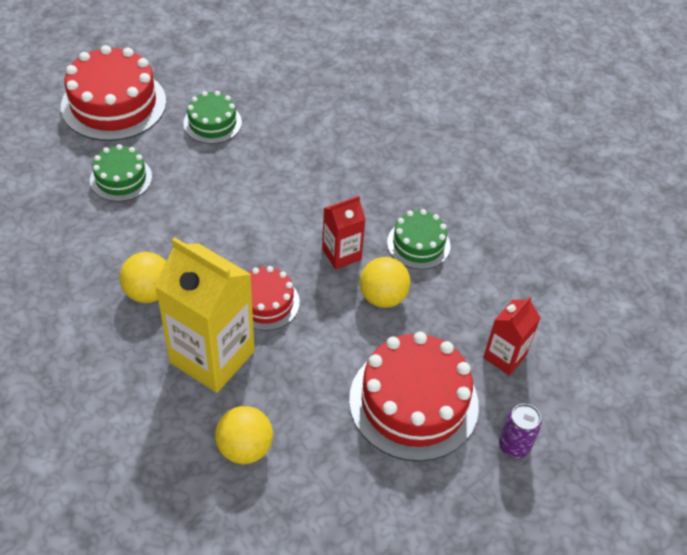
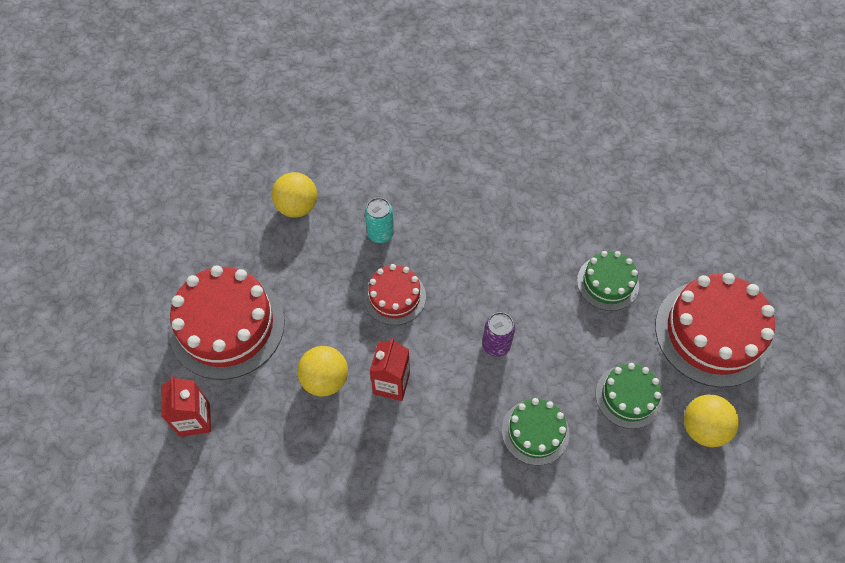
camera: 135 degrees right, 10 degrees up
(148, 292) = (470, 231): yellow ball -> yellow ball (703, 428)
(212, 357) = (380, 233): yellow carton -> turquoise can
(418, 244) = (348, 453): green cake -> green cake (535, 432)
(514, 445) = (134, 360): purple can -> purple can (496, 345)

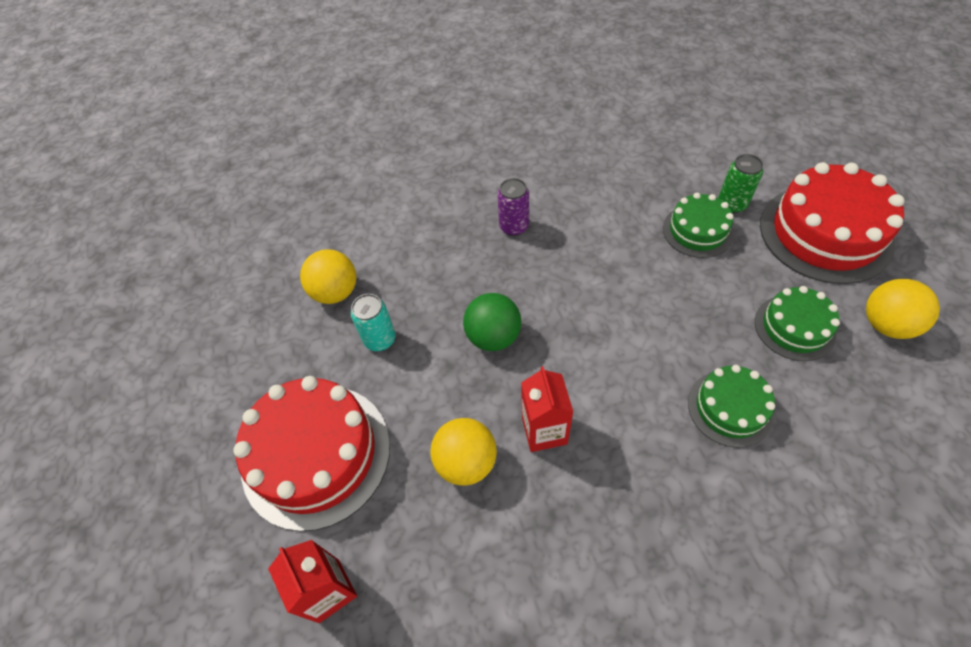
camera: 20 degrees left, 5 degrees down
(380, 233) = (441, 281): turquoise can -> turquoise can (380, 339)
(395, 297) = (493, 337): red cake -> green ball
(496, 345) = (630, 337): purple can -> purple can (514, 227)
(652, 272) = (731, 204): none -> green can

